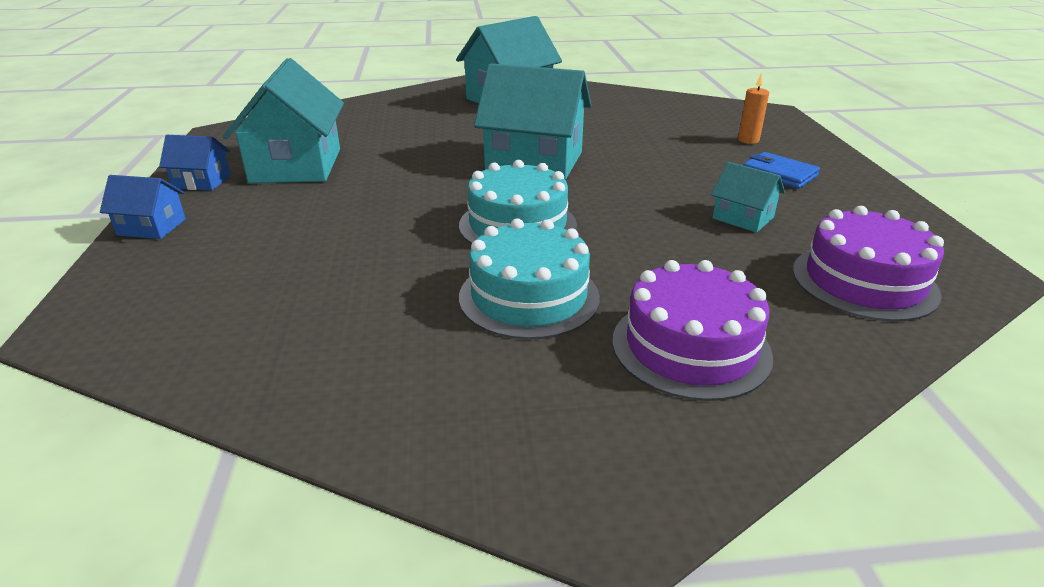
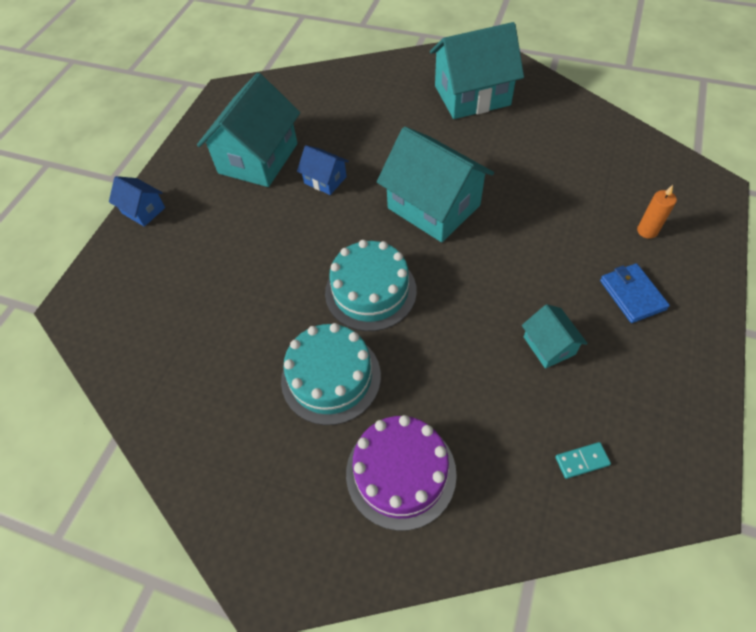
camera: 30 degrees right, 25 degrees up
(202, 181) = (190, 161): blue house -> blue house (325, 180)
(864, 281) = (582, 461): purple cake -> turquoise domino

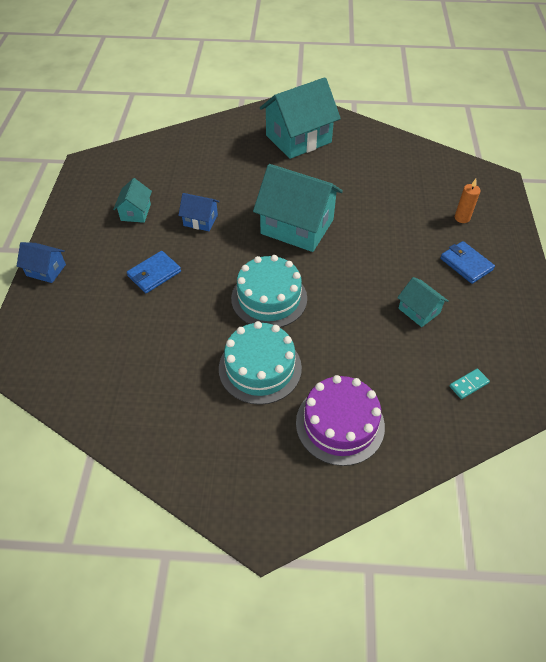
camera: 20 degrees left, 5 degrees down
(253, 236) = (154, 274): none -> blue wallet
(258, 158) = (135, 212): turquoise house -> turquoise house, size x0.49

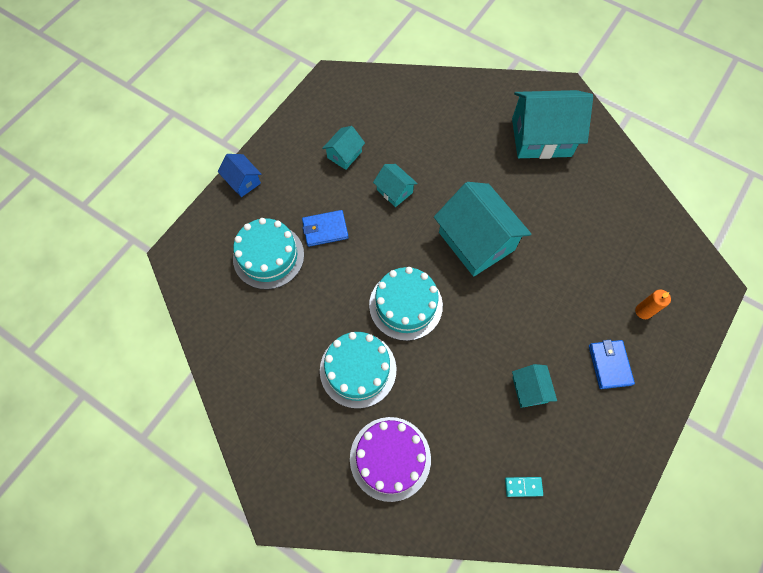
camera: 30 degrees right, 15 degrees up
(111, 318) = (268, 256): none -> turquoise cake
(200, 220) = (394, 191): blue house -> turquoise house

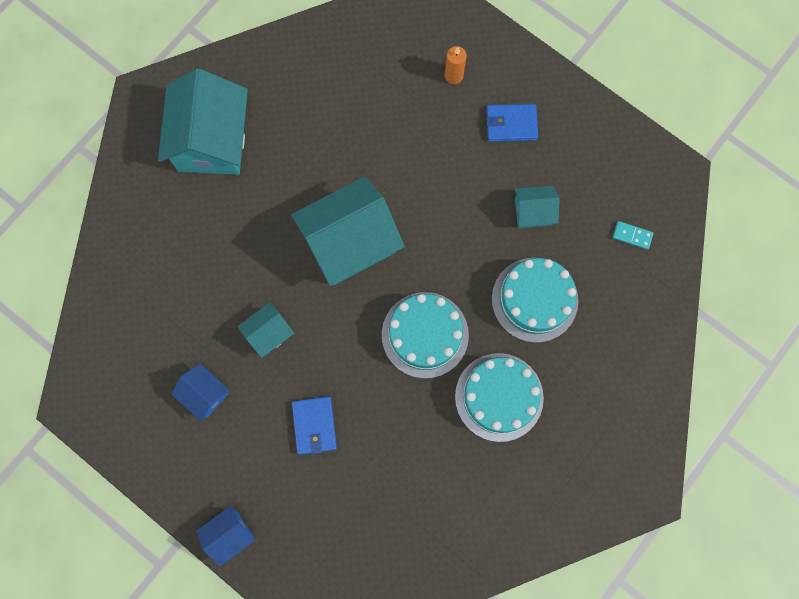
camera: 85 degrees left, 10 degrees up
(268, 256) = (345, 500): turquoise cake -> turquoise cake (534, 299)
(344, 155) = (205, 394): turquoise house -> blue house
(390, 458) = (598, 369): purple cake -> none
(523, 486) = (632, 236): turquoise domino -> turquoise domino turned 75 degrees counterclockwise

